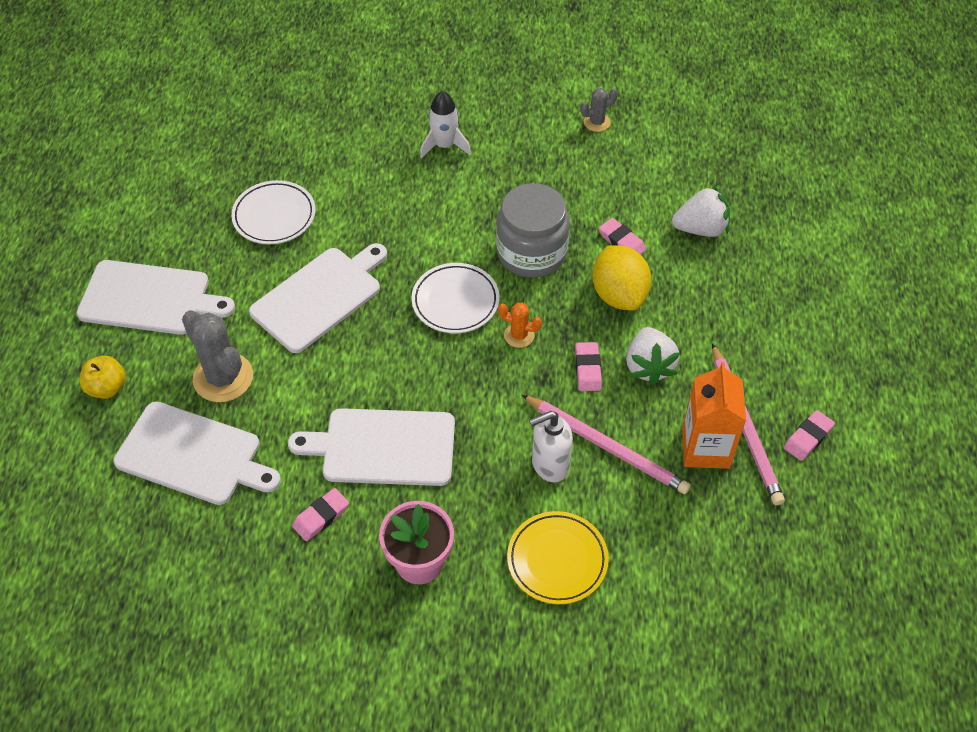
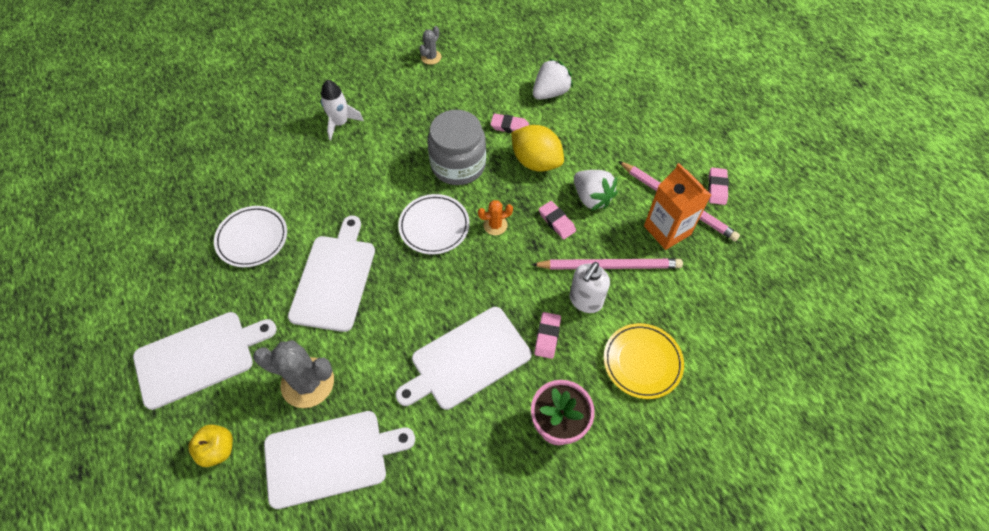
camera: 35 degrees left, 5 degrees up
(321, 517) = (464, 439): pink eraser -> pink eraser (547, 336)

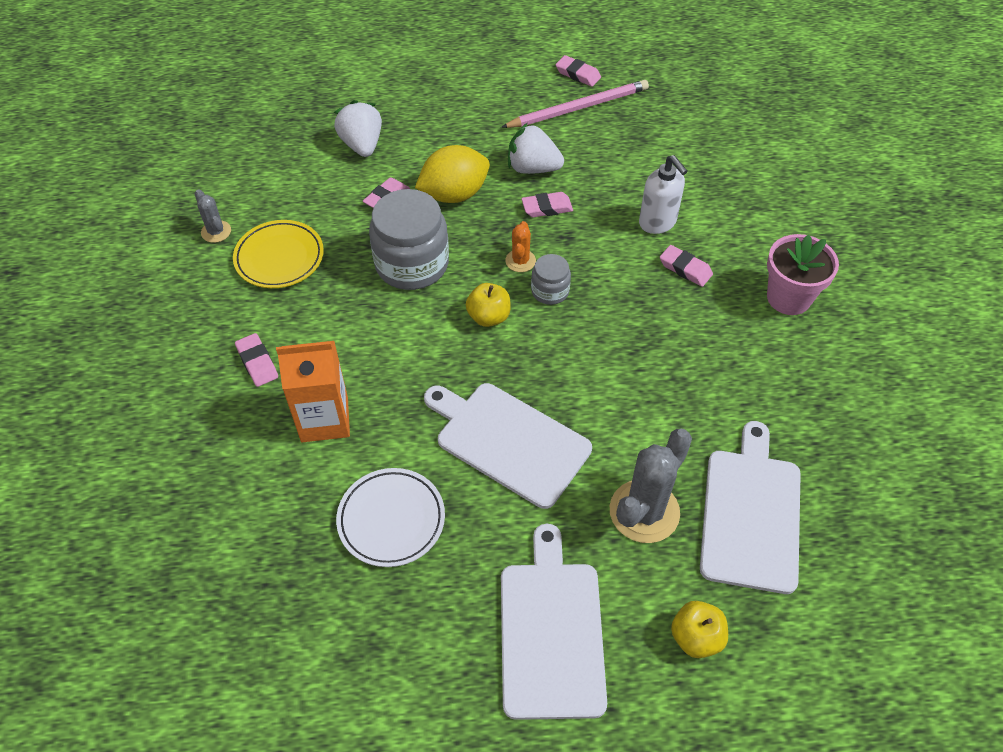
camera: 65 degrees left, 5 degrees down
(340, 123) = (257, 362): white rocket -> pink eraser
(434, 226) = (489, 317): white plate -> yellow apple
(467, 359) = (682, 346): white cutting board -> none
(476, 254) = (550, 291): none -> grey jar
(591, 198) = (533, 168): white strawberry -> white strawberry turned 150 degrees counterclockwise
(609, 266) = (626, 188): pink pencil -> none
(642, 362) = (746, 208): yellow plate -> yellow plate (279, 258)
(667, 230) = (607, 129): orange carton -> orange carton (324, 419)

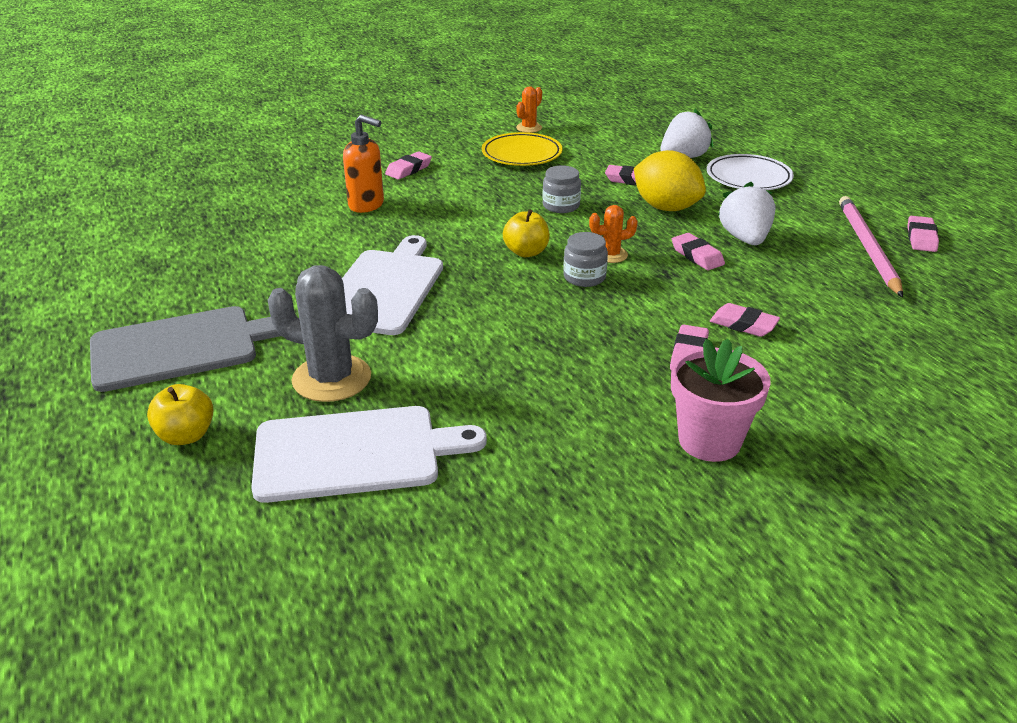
camera: 70 degrees right, 20 degrees down
(216, 232) = (529, 128): grey cactus -> orange cactus
(324, 419) = (367, 205): orange carton -> orange soap dispenser
(391, 519) = (278, 251): white plate -> white plate (748, 177)
(412, 264) = (561, 206): grey jar -> grey jar, size x0.50
(551, 631) = (181, 347): white cutting board -> grey cutting board
(578, 108) = (867, 247): pink pencil -> pink pencil turned 135 degrees counterclockwise
(657, 223) = (743, 324): white soap dispenser -> pink eraser

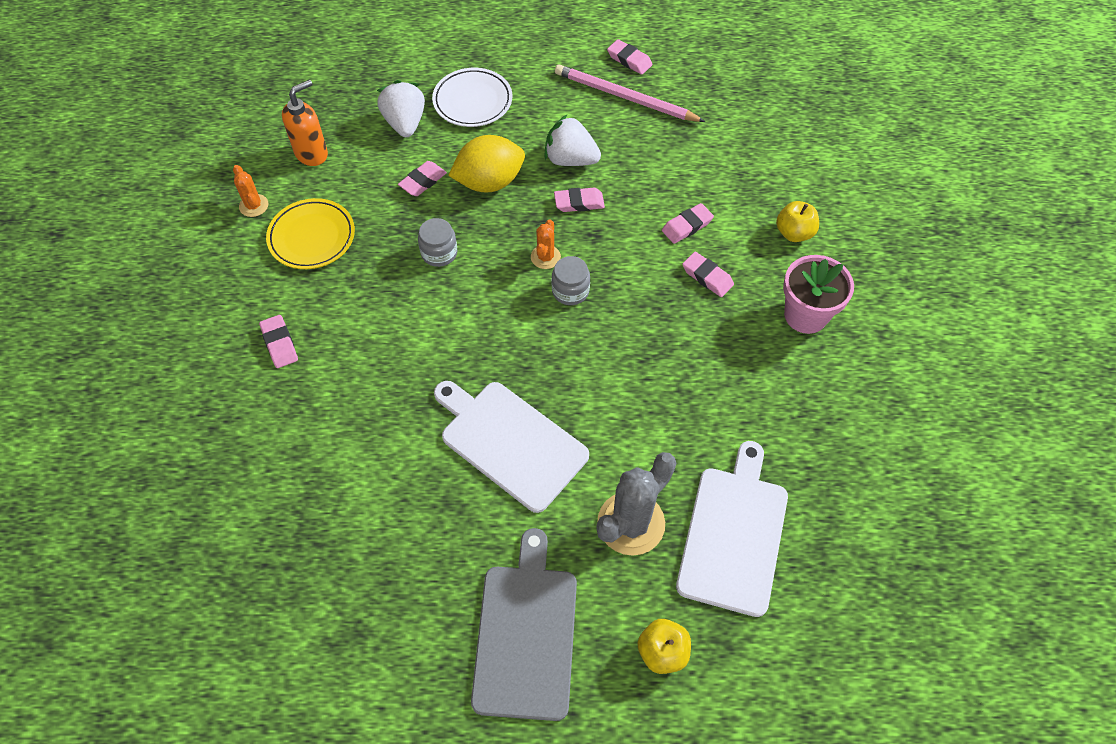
camera: 65 degrees left, 25 degrees up
(367, 205) = (337, 406): orange soap dispenser -> orange soap dispenser (312, 153)
(526, 252) = (507, 313): yellow apple -> yellow apple (794, 233)

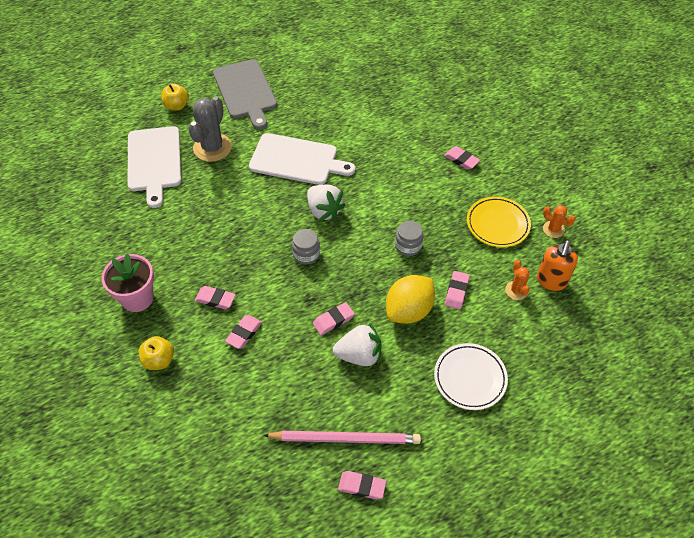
camera: 155 degrees right, 5 degrees down
(405, 123) = (506, 334): white strawberry -> white strawberry (324, 211)
(545, 257) = (335, 270): orange cactus -> orange cactus (516, 290)

